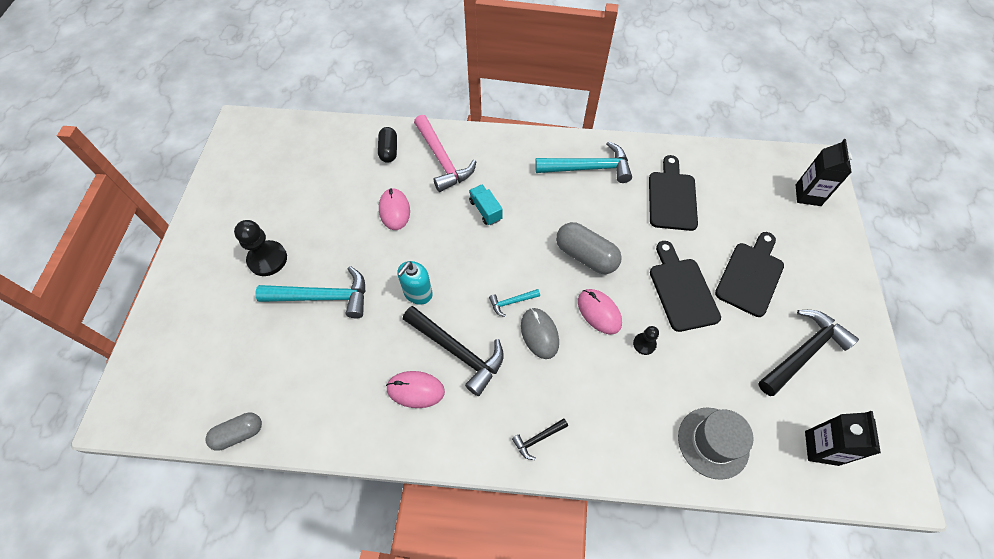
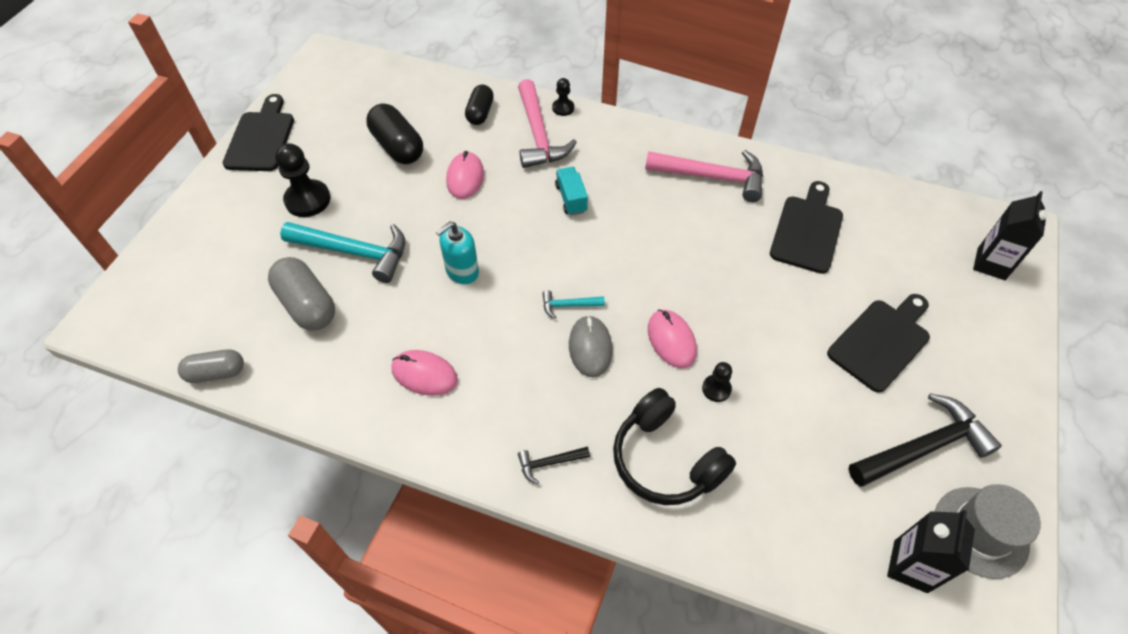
camera: 15 degrees right, 5 degrees down
(329, 195) = (397, 147): none -> black capsule
(455, 133) = (563, 108): none -> black pawn
(458, 352) = (487, 345): black hammer -> none
(586, 256) = (676, 274): grey capsule -> grey capsule (307, 305)
(589, 168) = (712, 177): turquoise hammer -> pink hammer
(624, 412) = (665, 459): none -> black headphones
(681, 290) = (784, 338): black cutting board -> black cutting board (261, 138)
(713, 442) = (767, 522): grey hat -> grey hat (980, 532)

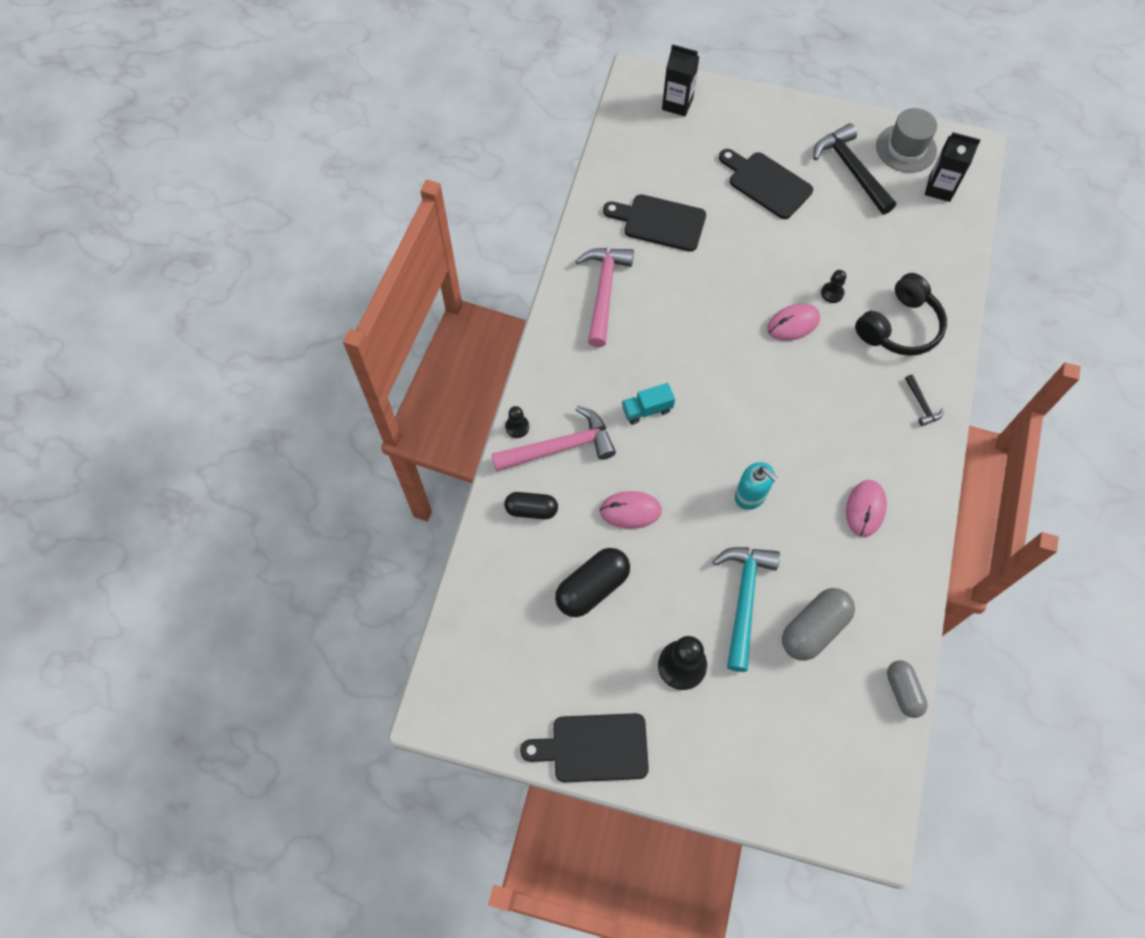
camera: 95 degrees left, 10 degrees up
(568, 305) = (772, 402): turquoise hammer -> none
(590, 347) = (812, 383): grey mouse -> none

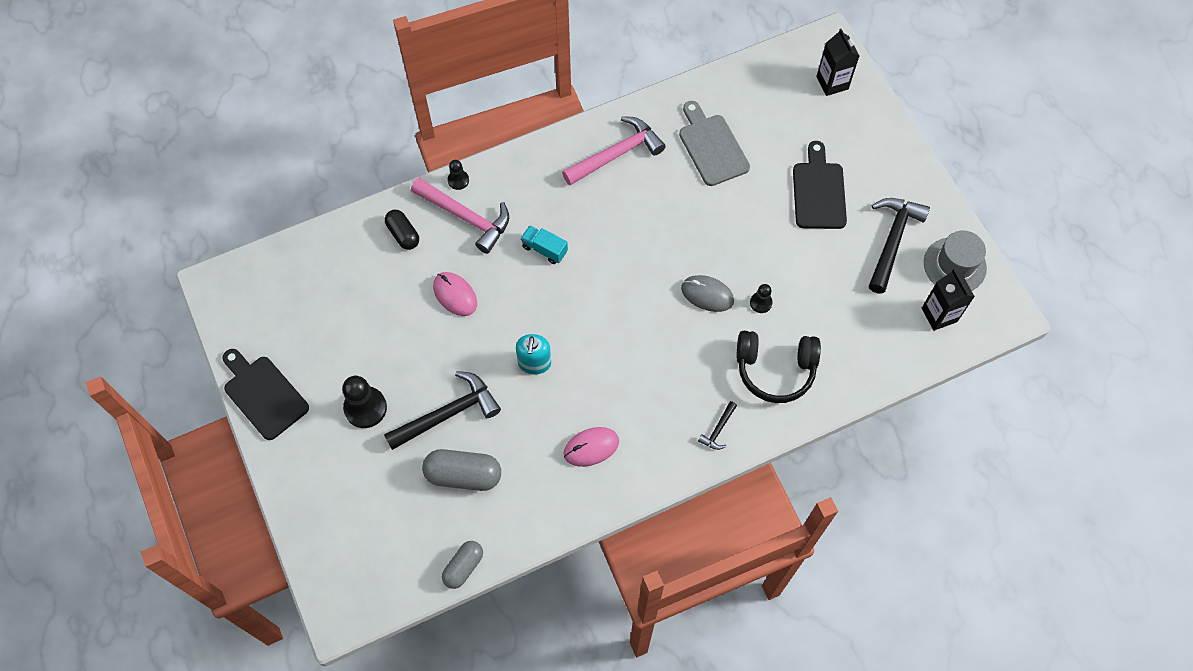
camera: 50 degrees right, 0 degrees up
(592, 588) = (377, 312): black capsule -> none
(659, 222) = (711, 147): black cutting board -> grey cutting board
(744, 599) = (448, 414): turquoise hammer -> black hammer
(793, 324) = (707, 294): pink mouse -> grey mouse

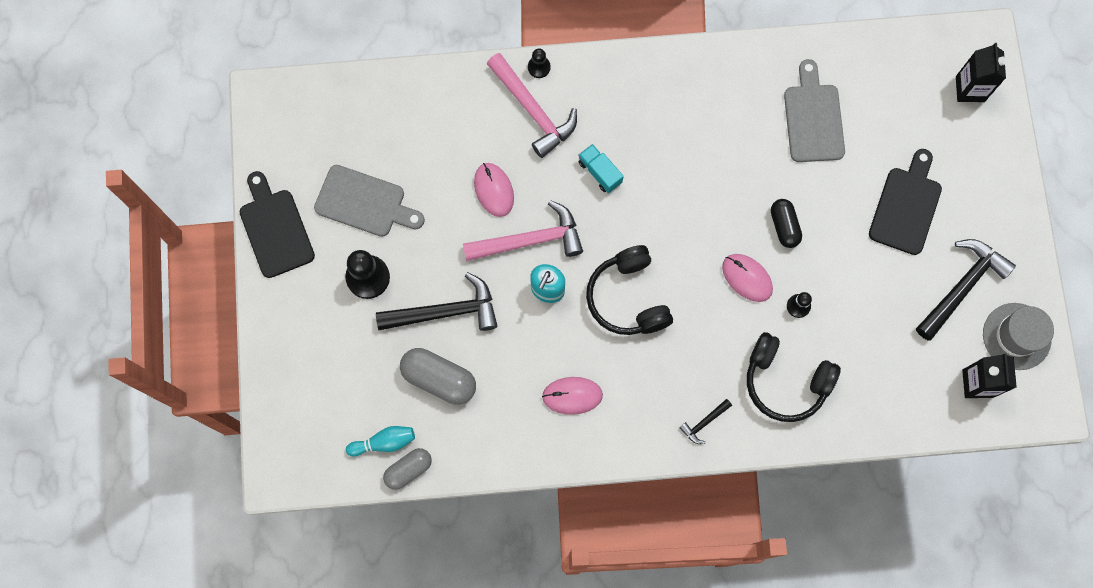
camera: 20 degrees right, 10 degrees up
(340, 344) = (365, 202): none -> grey cutting board
(403, 234) = (464, 107): black capsule -> black capsule (784, 226)
(432, 550) = (384, 442): none -> turquoise bowling pin
(609, 346) = (628, 298): none -> black headphones
(617, 154) = (711, 93): pink hammer -> pink hammer (530, 240)
(707, 294) = (747, 278): grey mouse -> pink mouse

